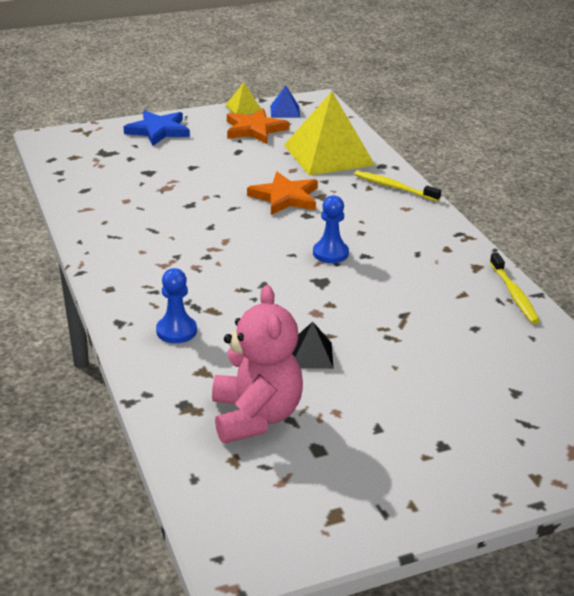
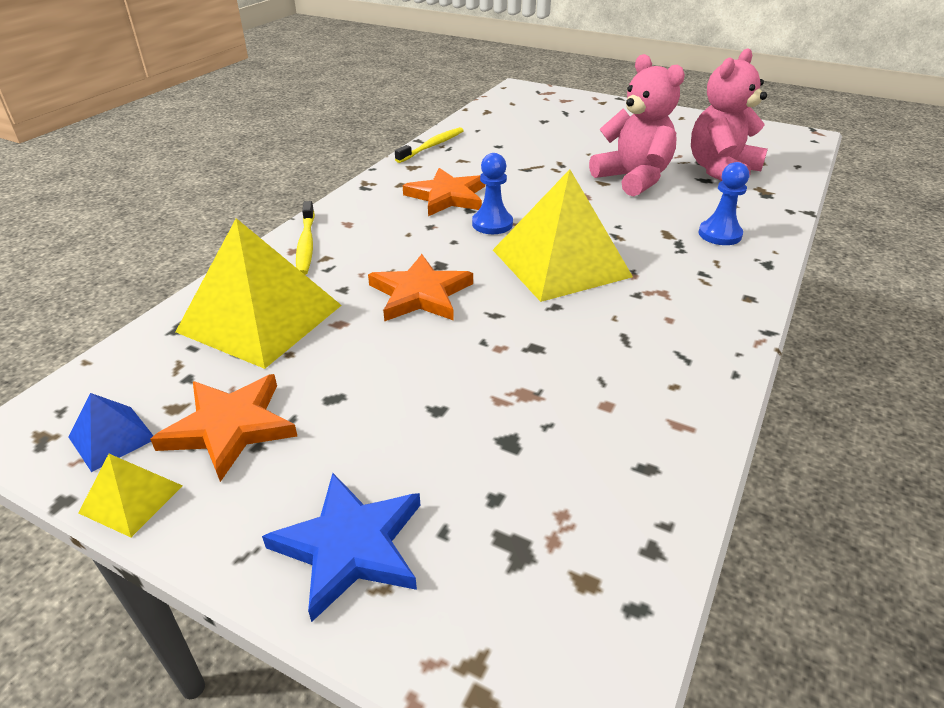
camera: 130 degrees left, 5 degrees up
(246, 251) = (560, 263): none -> yellow pyramid
(311, 355) = (633, 179): black pyramid -> pink teddy bear
(398, 256) = (447, 196): none -> orange star

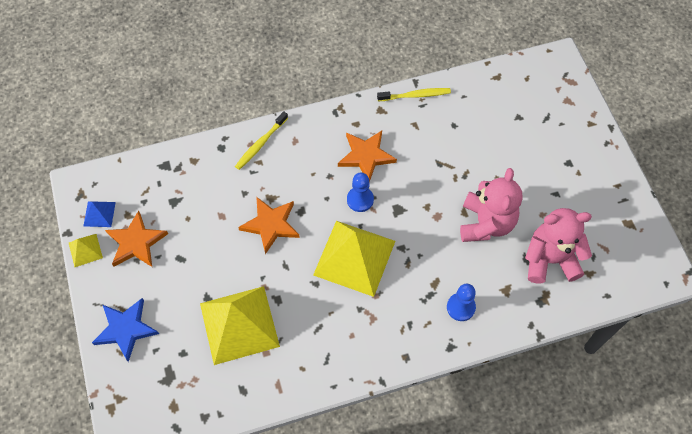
camera: 45 degrees right, 25 degrees up
(260, 318) = (196, 185): yellow pyramid -> yellow pyramid (239, 324)

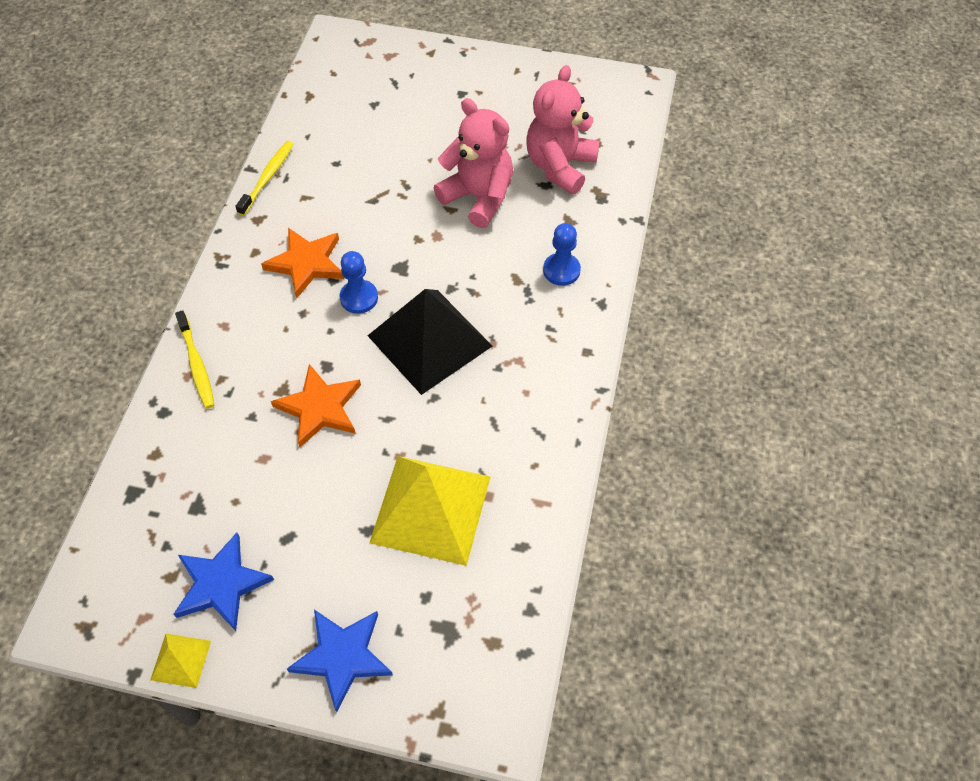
camera: 60 degrees left, 5 degrees down
(99, 214) = (138, 615): blue pyramid -> none
(136, 242) = (221, 584): orange star -> blue star
(354, 258) = (429, 341): yellow pyramid -> black pyramid

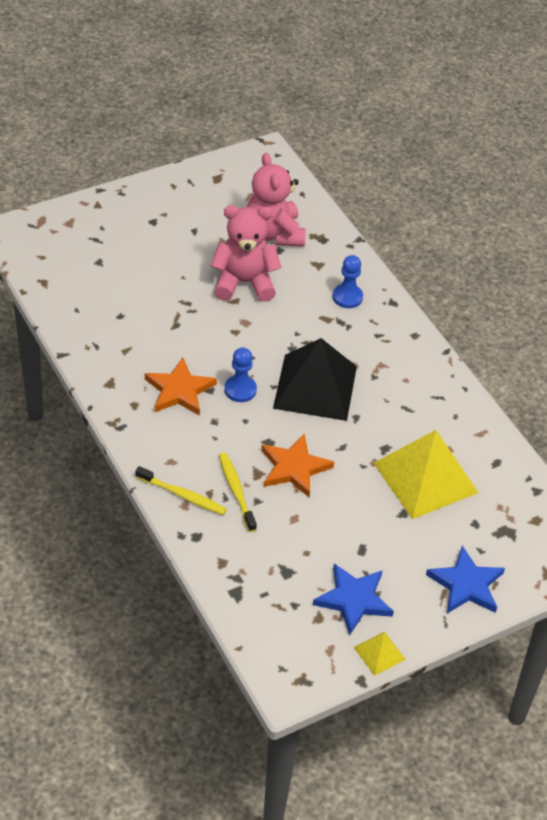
camera: 45 degrees left, 10 degrees down
(268, 177) = (82, 353): yellow toothbrush -> yellow toothbrush (236, 491)

